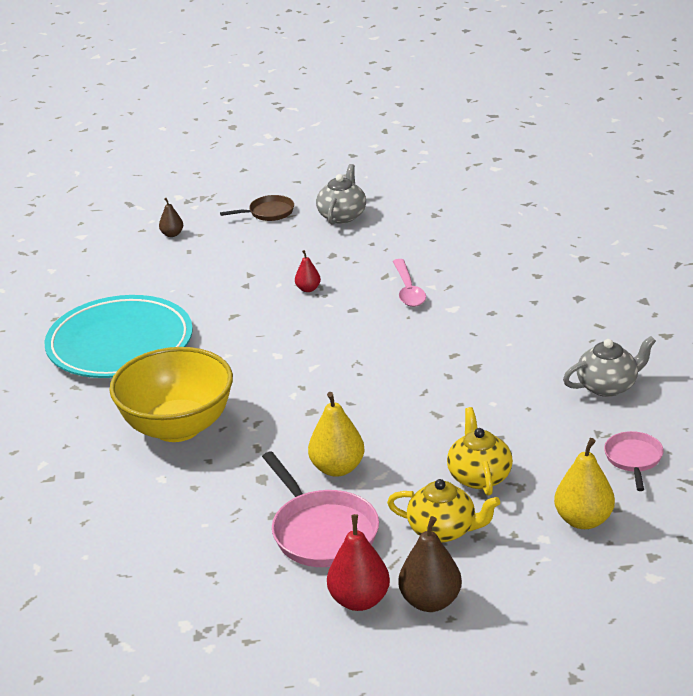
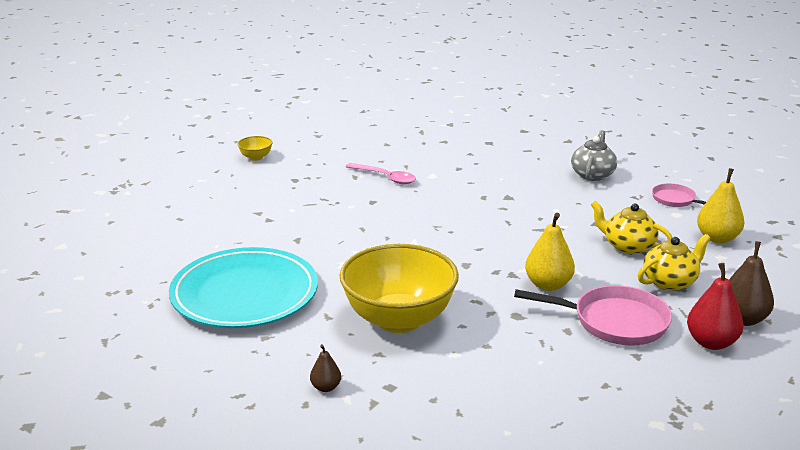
camera: 50 degrees left, 5 degrees down
(172, 234) = (143, 214): brown pear -> brown pear (326, 387)
(268, 212) = (196, 175): brown pan -> none
(308, 289) = (318, 203): red pear -> none
(342, 216) = (256, 157): grey teapot -> yellow bowl

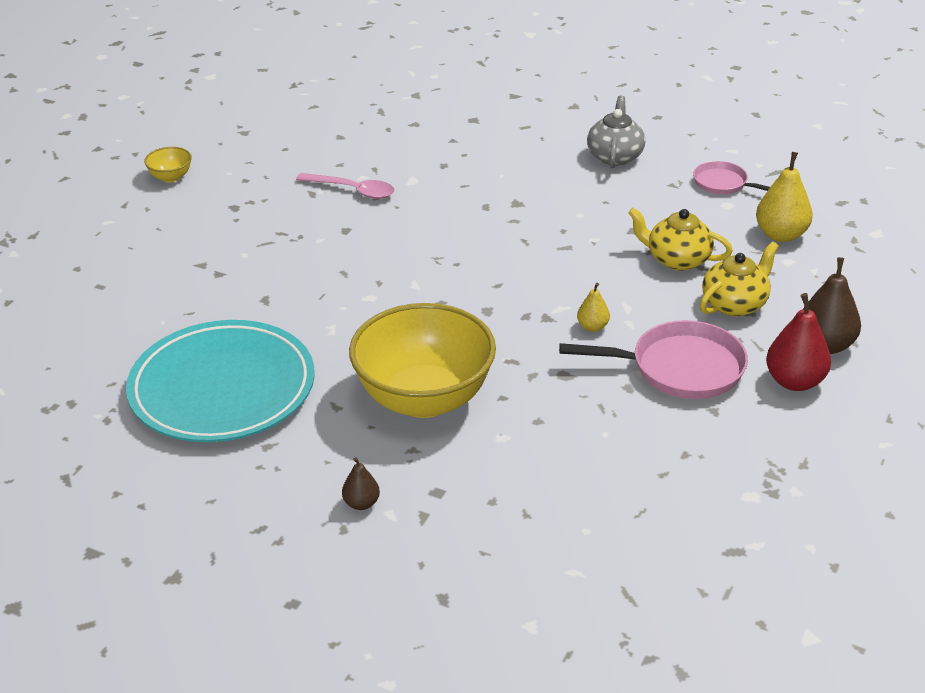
camera: 10 degrees left, 10 degrees up
(548, 285) = (592, 327): yellow pear -> yellow pear, size x0.55

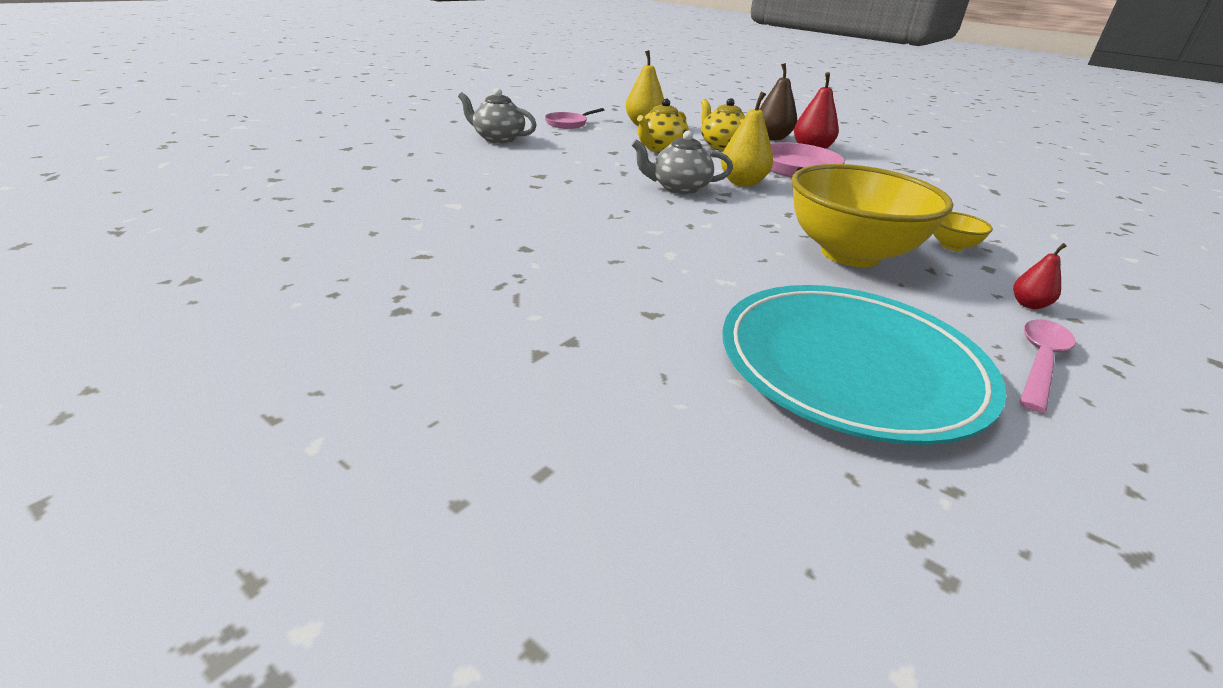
camera: 80 degrees left, 5 degrees down
(171, 177) = (238, 356): yellow bowl -> yellow bowl (952, 246)
(353, 190) = (442, 233): pink spoon -> pink spoon (1039, 362)
(361, 503) = (1028, 304): brown pear -> red pear
(541, 286) = (679, 188): none -> grey teapot
(592, 327) = (742, 183): yellow pear -> yellow pear, size x1.83

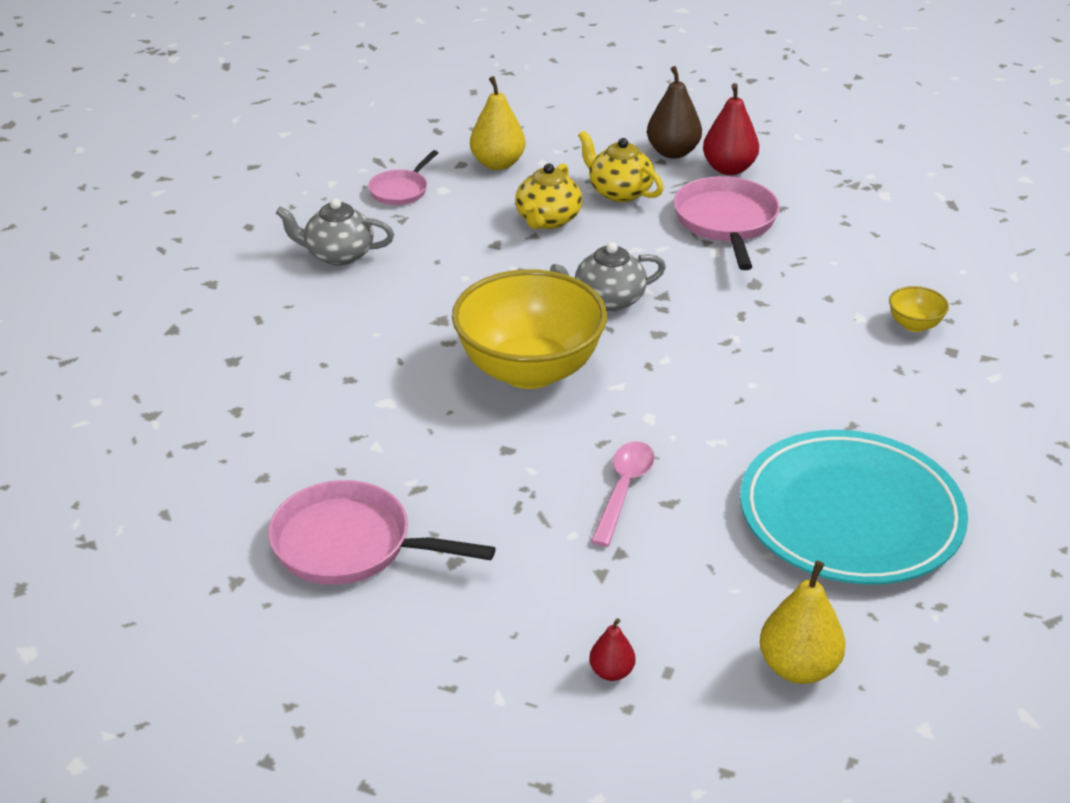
camera: 15 degrees left, 5 degrees up
(321, 278) = (351, 545): none -> pink pan
(742, 183) = (673, 268): yellow pear -> yellow pear (798, 667)
(850, 254) = (819, 367): yellow bowl -> yellow bowl (529, 370)
(1028, 304) = (988, 395): red pear -> red pear (611, 672)
(1039, 362) = (996, 466): pink spoon -> pink spoon (623, 489)

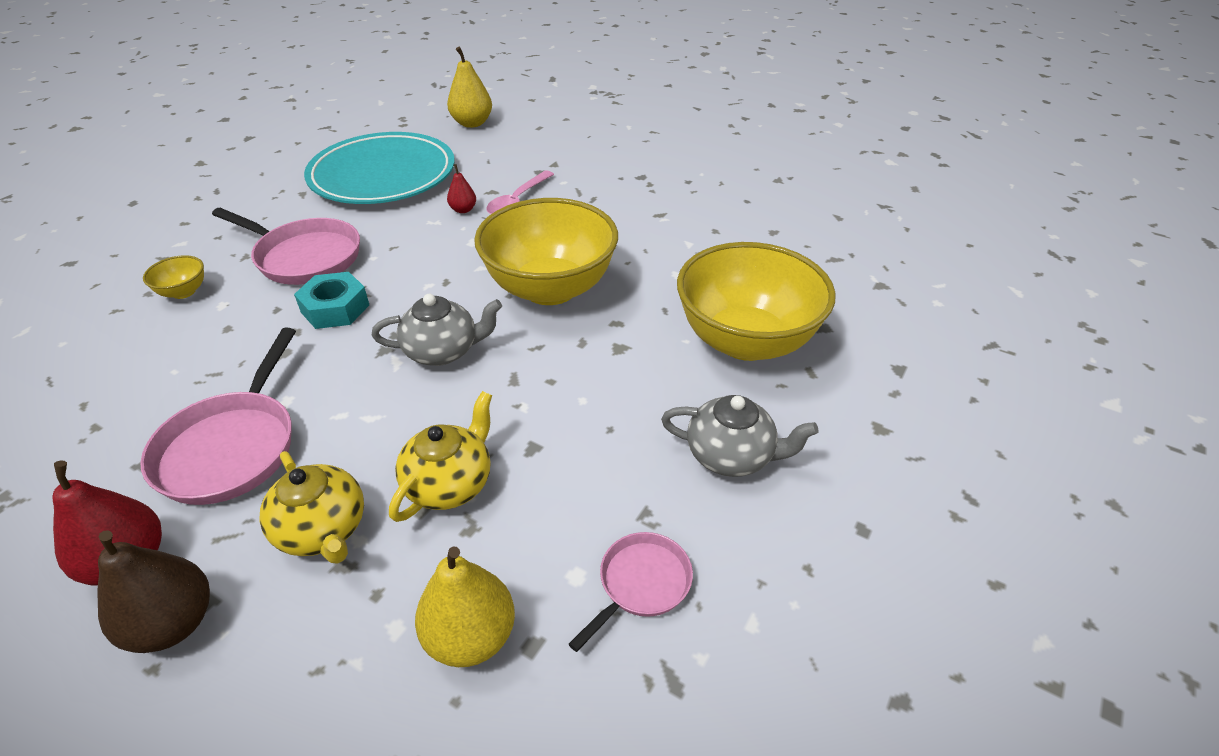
camera: 170 degrees left, 5 degrees up
(316, 339) = (746, 341): none -> yellow bowl
(351, 545) = (706, 190): pink pan -> pink pan (304, 257)
(611, 672) = (568, 129): red pear -> red pear (463, 210)
(742, 326) = (335, 308): none -> turquoise nut

